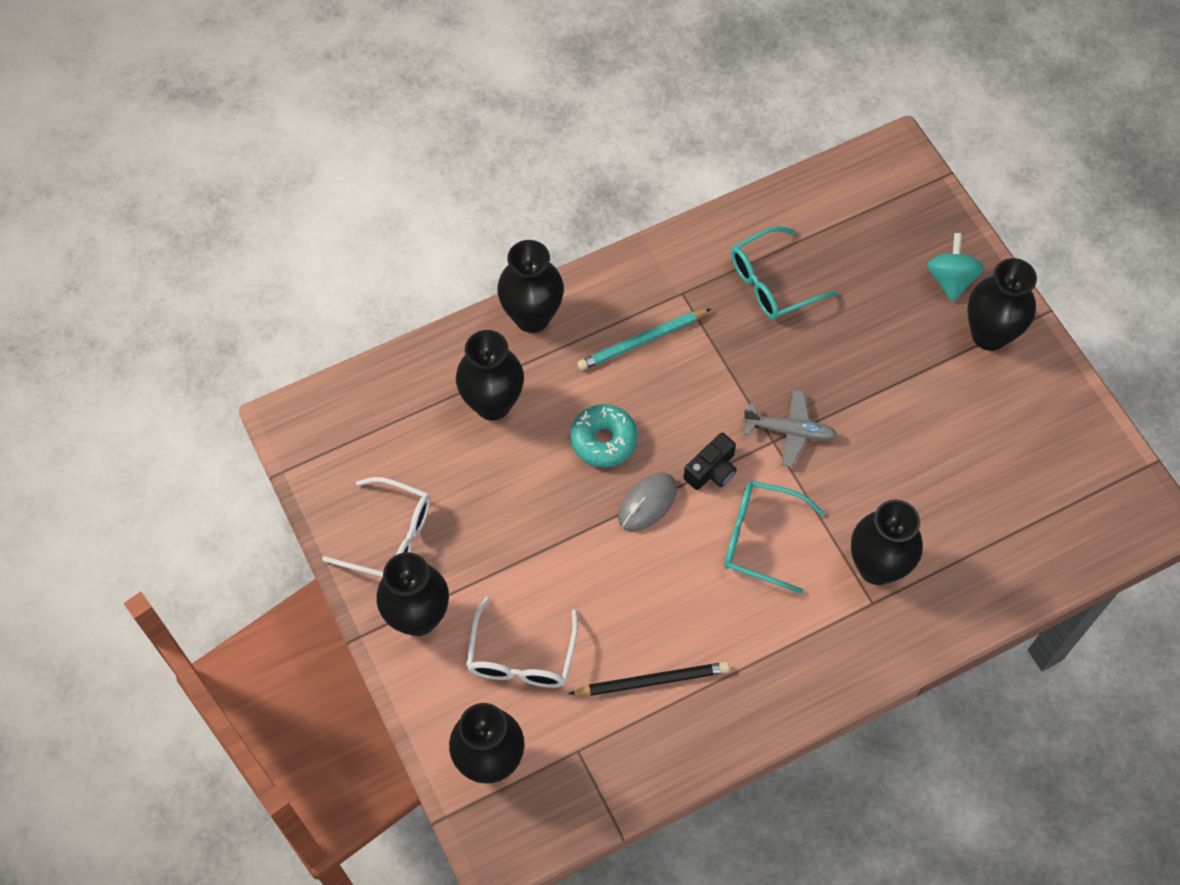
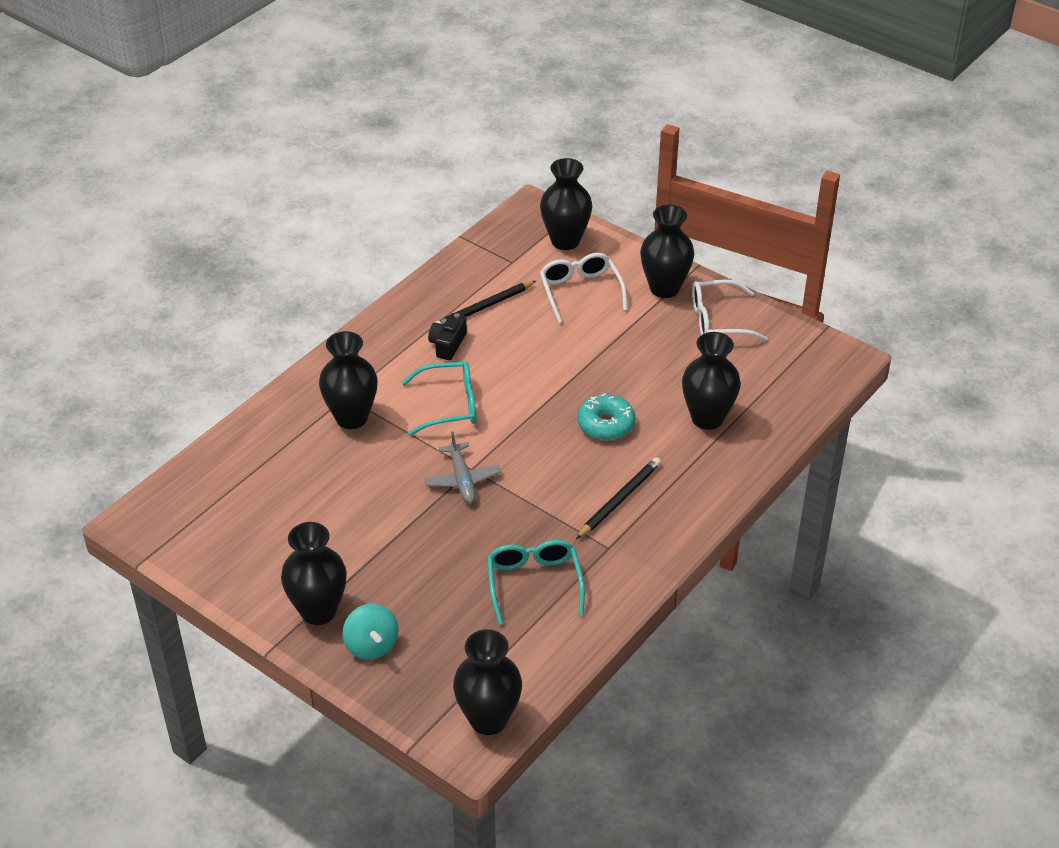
camera: 155 degrees right, 20 degrees down
(532, 317) = (721, 485): black vase -> black vase (488, 719)
(642, 341) = (619, 499): turquoise pencil -> black pencil
(647, 503) = (547, 398): grey mouse -> none
(712, 470) = (510, 434): black camera -> black camera (448, 344)
(773, 282) = (534, 584): turquoise glasses -> turquoise glasses turned 45 degrees counterclockwise
(789, 431) = (462, 479): grey plane -> grey plane turned 90 degrees counterclockwise

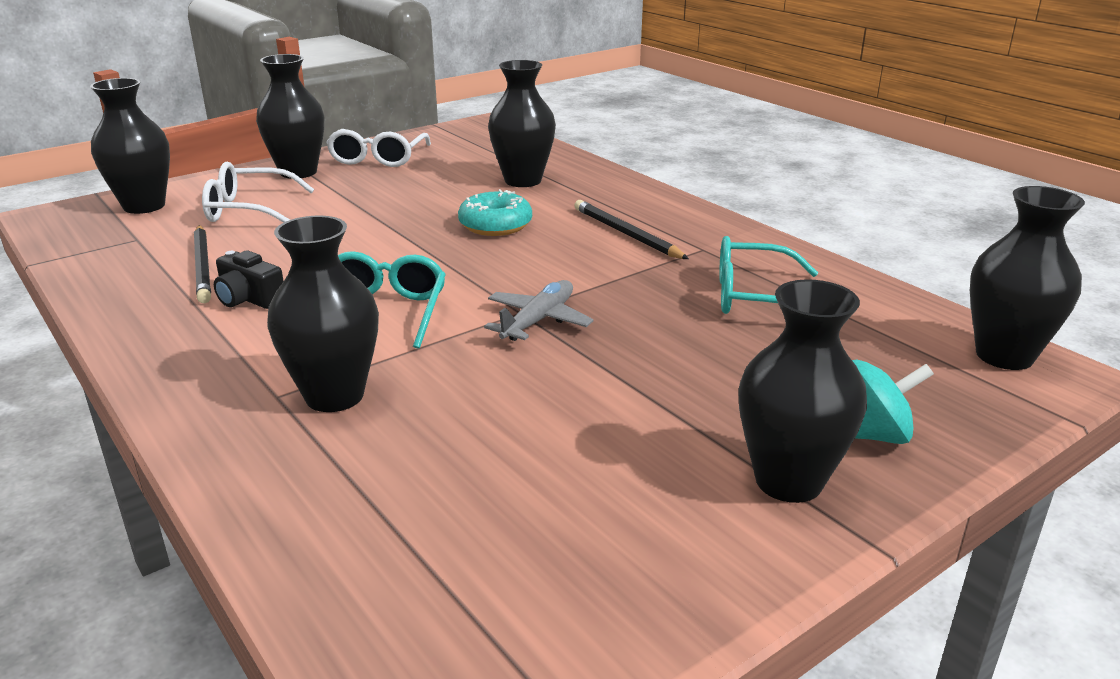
camera: 75 degrees left, 15 degrees down
(462, 479) = (538, 321): grey plane -> grey plane turned 60 degrees counterclockwise

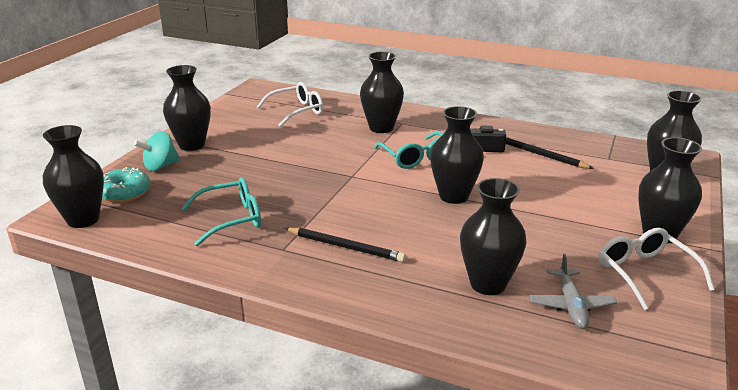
camera: 150 degrees right, 0 degrees up
(250, 210) = (604, 192): white glasses -> white glasses (296, 111)
(424, 249) = (454, 196): none -> black vase
(495, 225) = (440, 227): turquoise donut -> turquoise donut (124, 193)
(538, 321) = (338, 174): grey plane -> grey plane (571, 305)

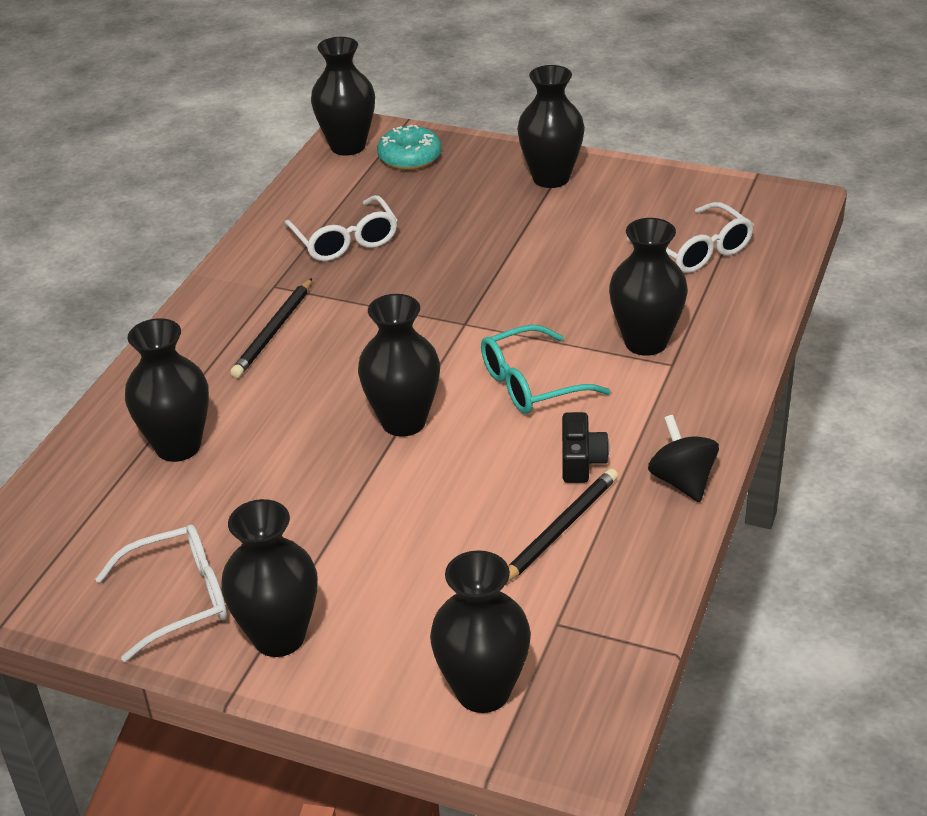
camera: 90 degrees right, 10 degrees up
(160, 166) = (483, 167): turquoise spinning top -> none
(231, 219) = (344, 240): turquoise glasses -> white glasses
(496, 126) = (682, 481): none -> black spinning top
(571, 305) = (123, 515): grey plane -> none

